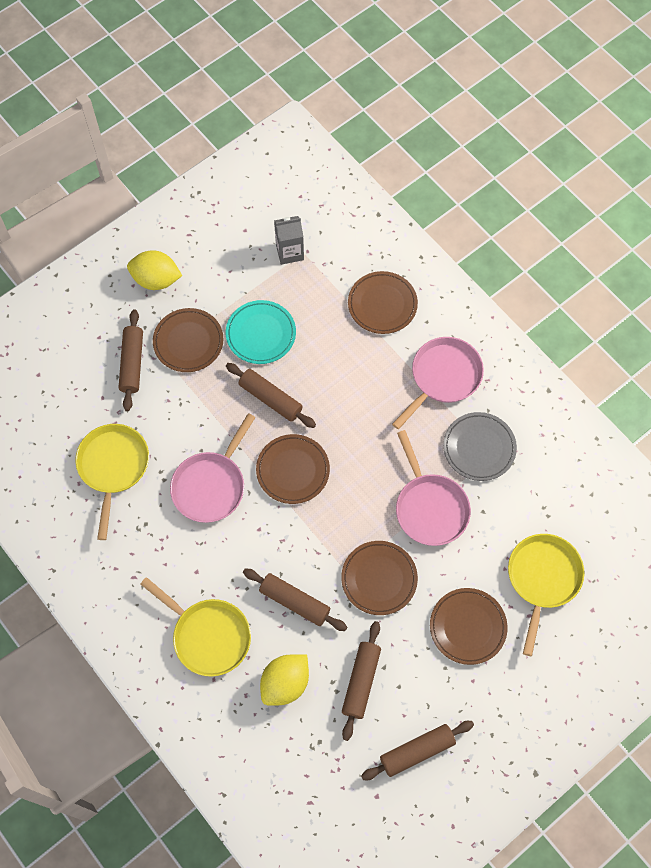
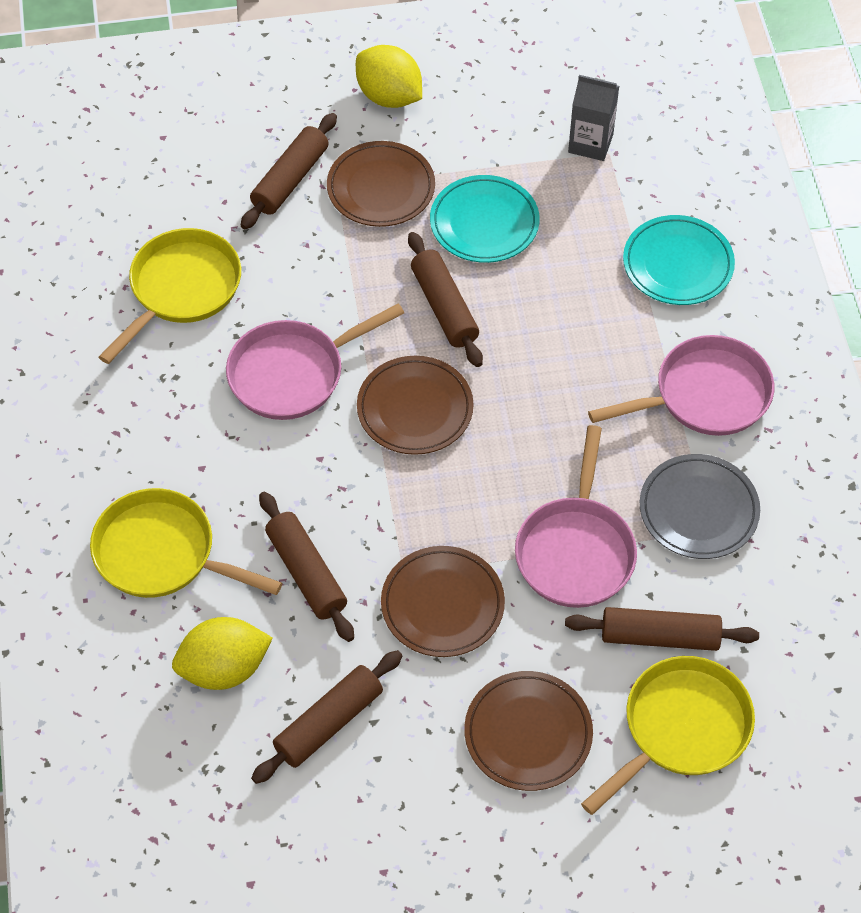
camera: 30 degrees right, 10 degrees down
(208, 635) = (162, 553): yellow pan -> yellow pan turned 135 degrees clockwise
(382, 304) = (677, 264): brown plate -> turquoise plate
(417, 751) = (346, 857): brown rolling pin -> brown rolling pin (659, 637)

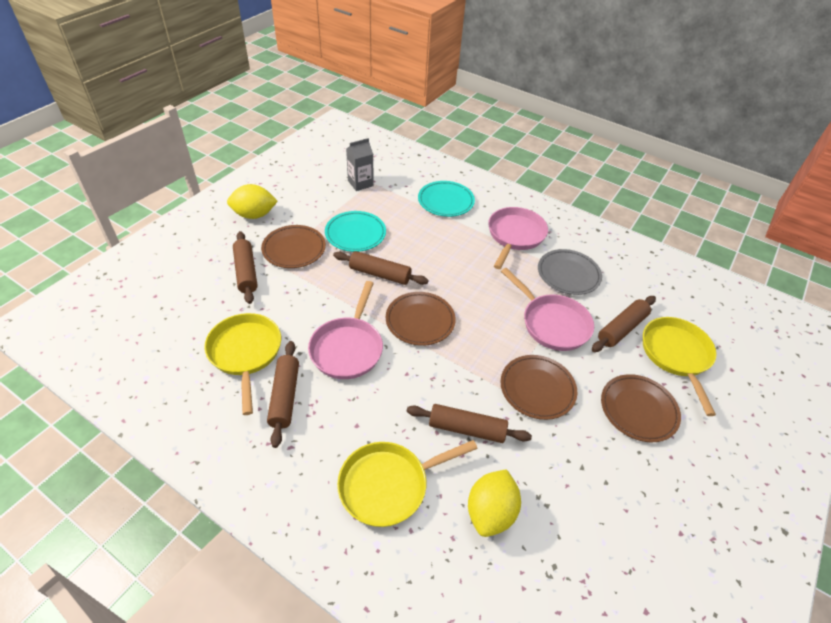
camera: 50 degrees left, 10 degrees down
(328, 722) = (566, 488): brown rolling pin -> brown rolling pin (284, 396)

